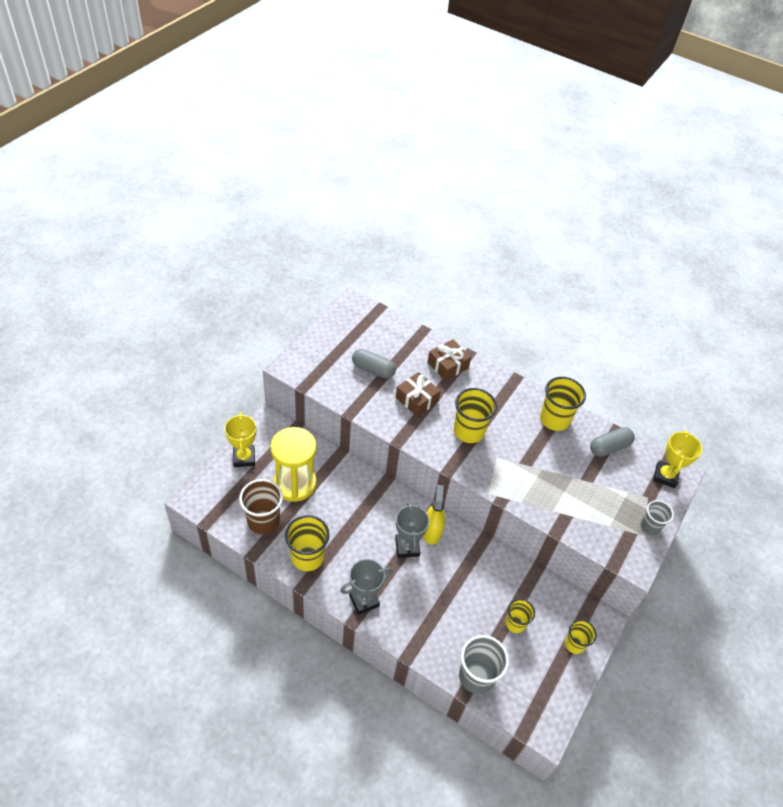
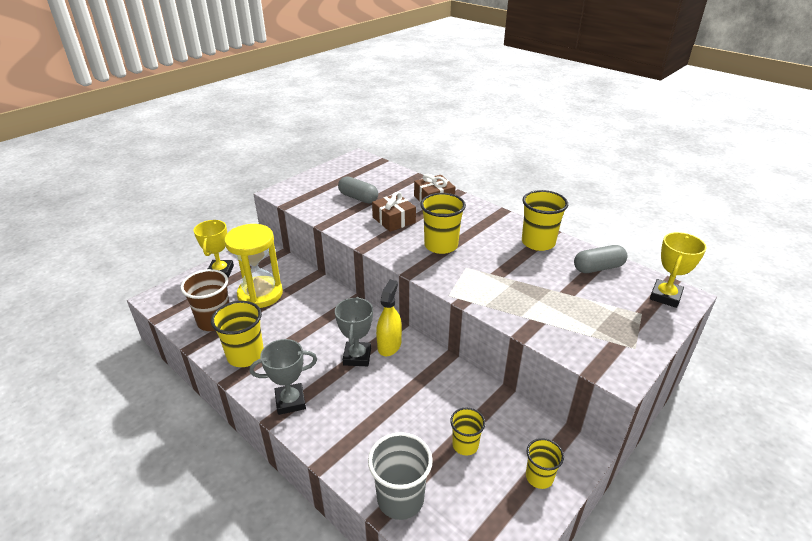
camera: 15 degrees right, 15 degrees down
(650, 526) = (643, 340): grey cup -> none

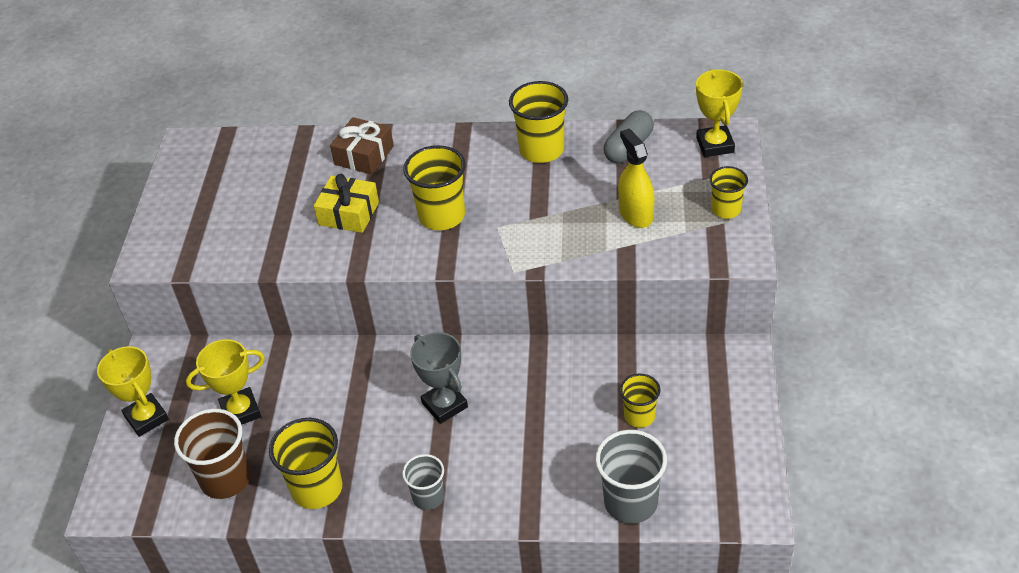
camera: 35 degrees left, 10 degrees up
(260, 294) = (240, 411): yellow hourglass -> yellow trophy
(290, 401) = (428, 497): grey trophy -> grey cup
(358, 198) = (266, 208): grey capsule -> none
(389, 345) = (465, 370): yellow spray bottle -> yellow spray bottle (636, 214)
(394, 220) = (349, 213): brown gift -> yellow gift
(539, 477) = (726, 399): yellow cup -> yellow cup (726, 209)

